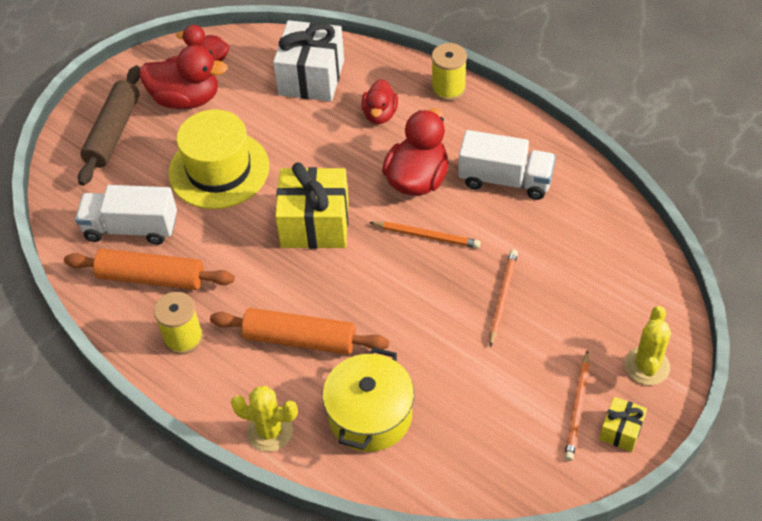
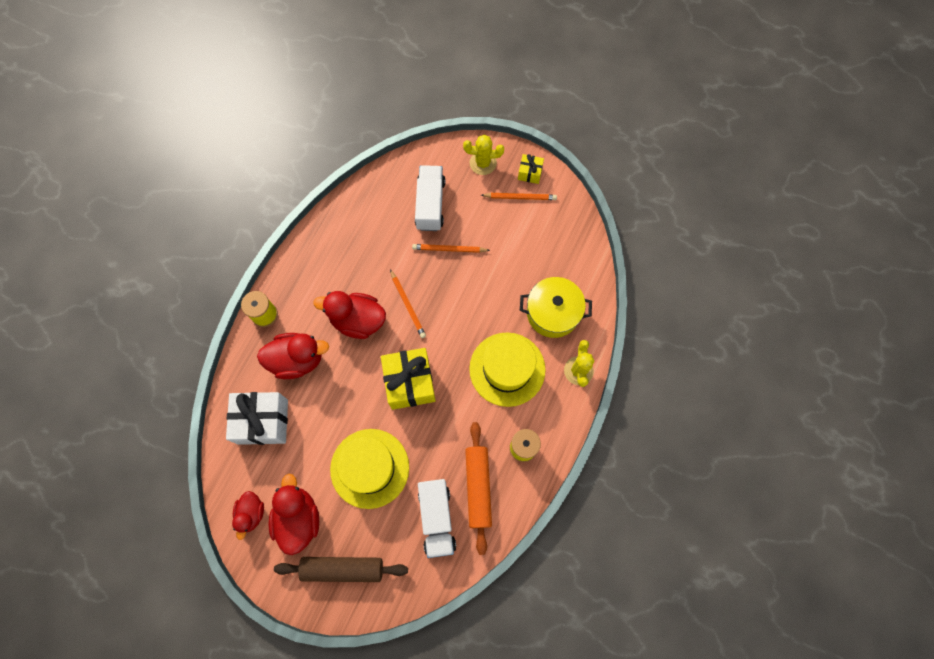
camera: 105 degrees left, 20 degrees up
(300, 339) = (507, 369): orange rolling pin -> yellow hat
(380, 114) = (297, 359): red duck -> red duck, size x1.63
(426, 236) = (407, 305): orange pencil -> orange pencil turned 150 degrees clockwise
(505, 180) = (349, 262): white truck -> white truck (430, 204)

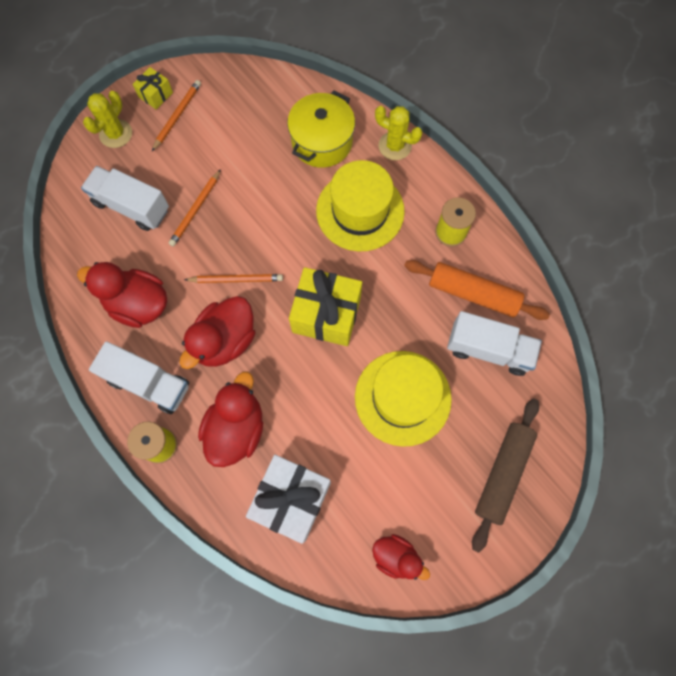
camera: 65 degrees left, 0 degrees up
(298, 518) = (425, 502): red duck -> red duck (138, 304)
(304, 284) = (148, 383): none -> white truck

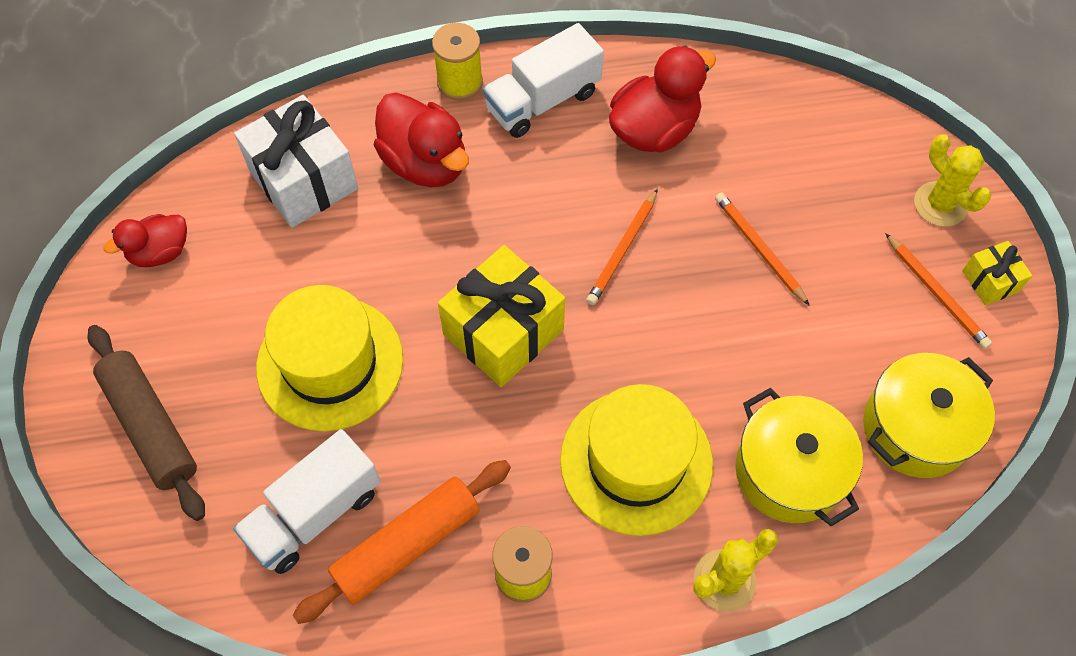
camera: 120 degrees right, 10 degrees down
(131, 206) = (806, 177): white truck -> none
(225, 340) = (544, 200): red duck -> none
(264, 98) = (916, 428): none -> yellow pot

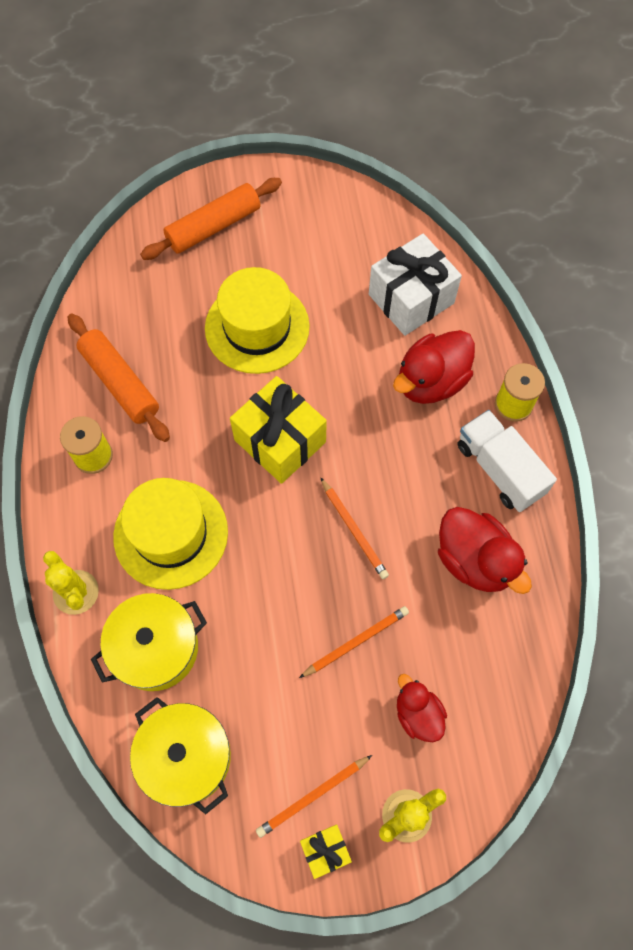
camera: 90 degrees right, 5 degrees up
(151, 426) = (214, 227): brown rolling pin -> orange rolling pin
(160, 252) = (346, 215): red duck -> red duck (418, 713)
(314, 513) = (146, 326): white truck -> none
(622, 249) = (353, 530): orange pencil -> orange pencil turned 150 degrees counterclockwise

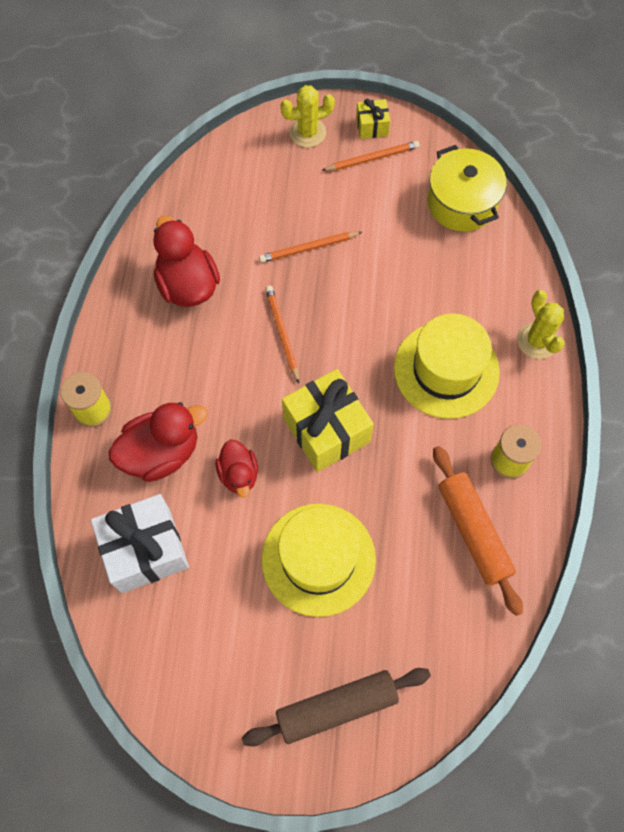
camera: 165 degrees left, 0 degrees up
(155, 648) = (474, 282): yellow pot -> none
(214, 227) = (336, 707): orange rolling pin -> brown rolling pin
(418, 713) = (277, 190): red duck -> red duck (239, 474)
(499, 469) = (133, 353): white truck -> none

